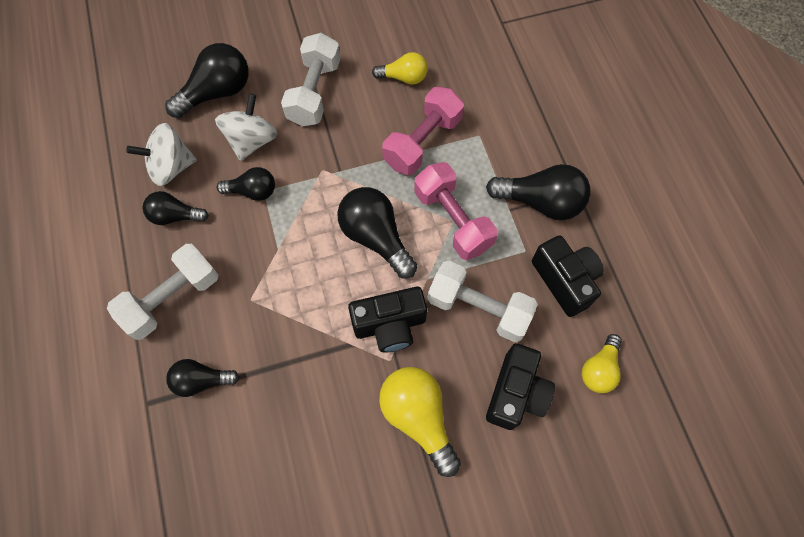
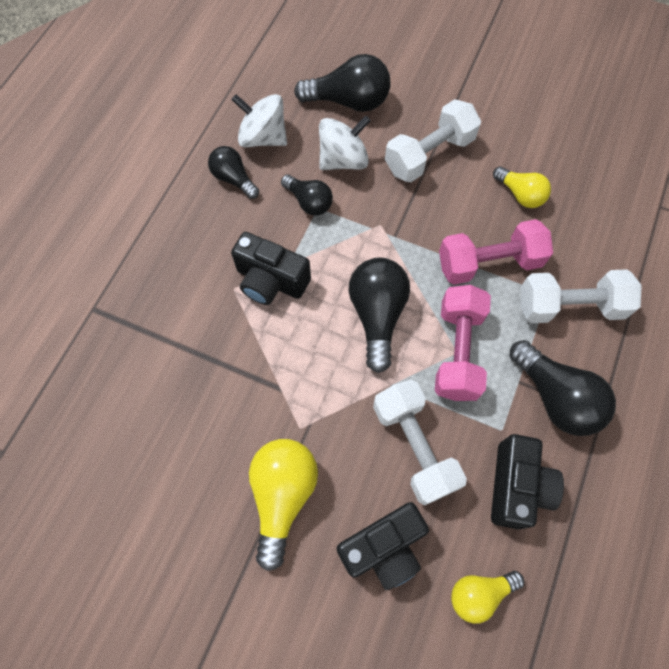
camera: 40 degrees right, 0 degrees up
(172, 298) = (178, 242): white dumbbell -> white dumbbell (569, 306)
(202, 380) = (145, 324): black light bulb -> none
(390, 325) = (325, 398): black camera -> black camera (271, 281)

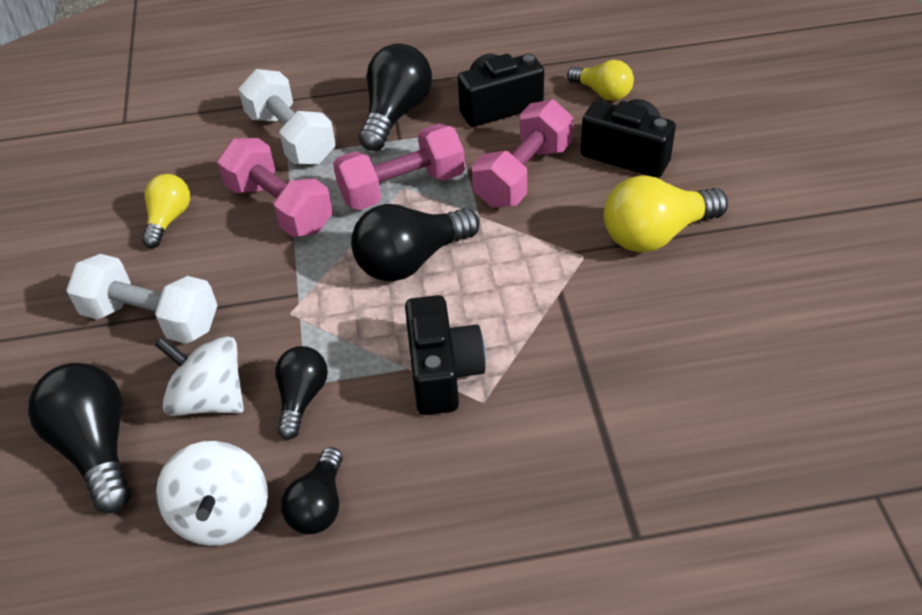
camera: 120 degrees left, 20 degrees down
(414, 446) = (523, 175): white dumbbell -> pink dumbbell

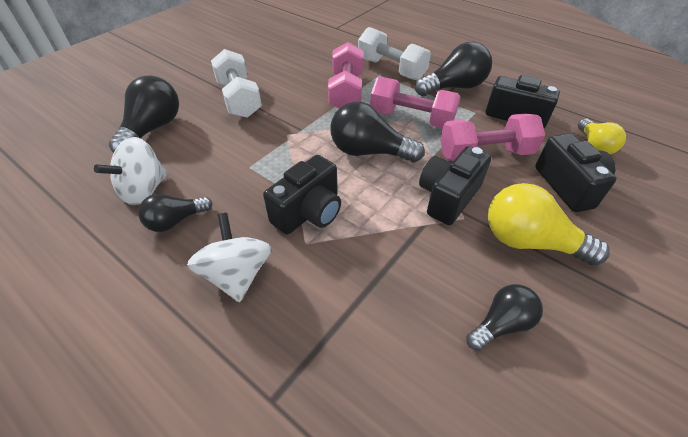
camera: 45 degrees right, 0 degrees up
(168, 219) = (299, 69): yellow light bulb -> none
(210, 399) = (210, 143): white spinning top -> white spinning top (237, 274)
(291, 138) = (391, 69): white dumbbell -> white dumbbell turned 60 degrees counterclockwise
(302, 398) = (239, 171): black light bulb -> black light bulb (501, 324)
(546, 247) = (448, 197): none -> black camera

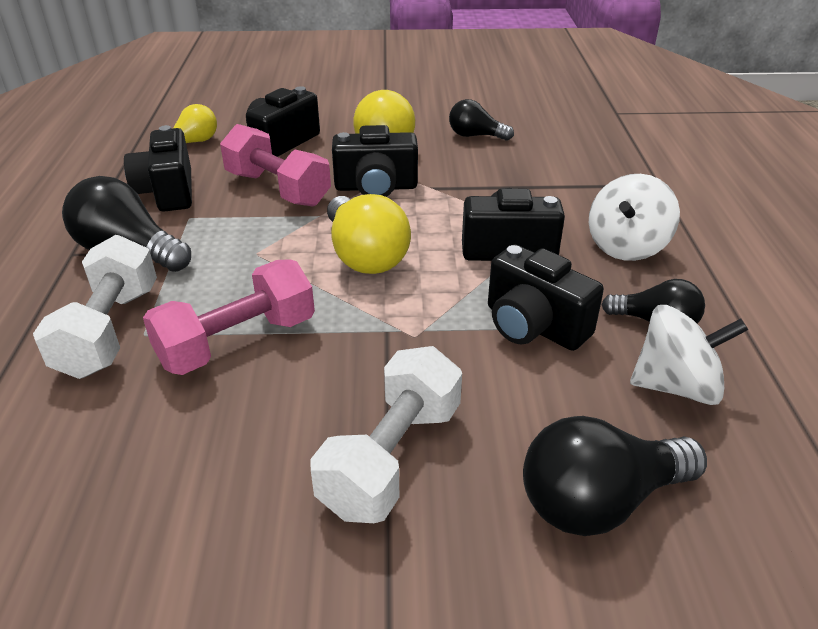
camera: 130 degrees left, 10 degrees down
(240, 174) = (533, 326): none -> black camera
(369, 152) = (364, 255): black light bulb -> yellow light bulb
(411, 119) = (255, 254): pink dumbbell -> none

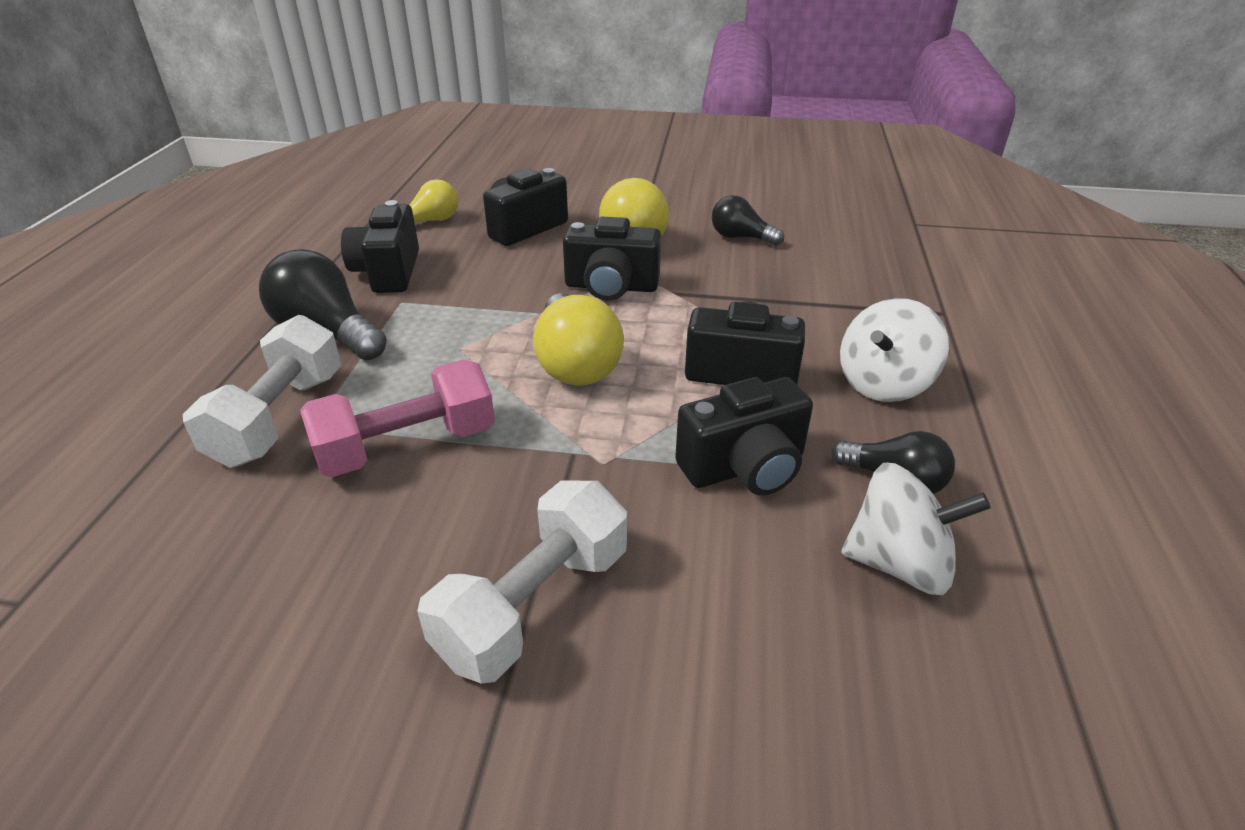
camera: 10 degrees right, 0 degrees up
(277, 189) = (504, 279): pink dumbbell -> none
(533, 326) = (745, 467): black camera -> black camera turned 75 degrees counterclockwise
(599, 501) = (764, 696): black light bulb -> none

